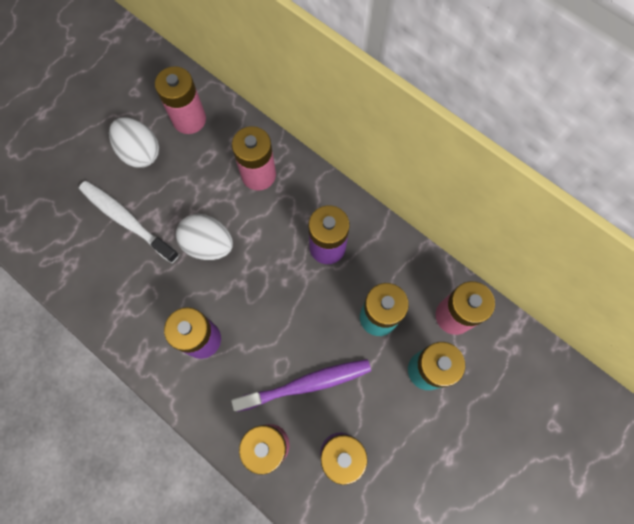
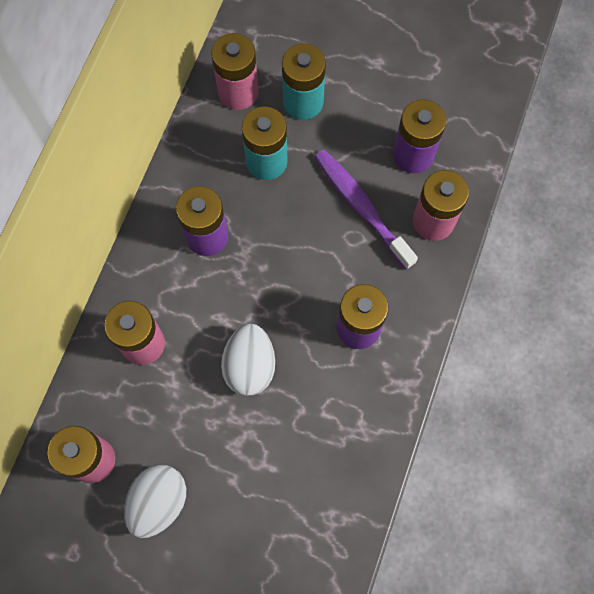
camera: 110 degrees left, 0 degrees up
(127, 220) = (254, 475): white toothbrush -> none

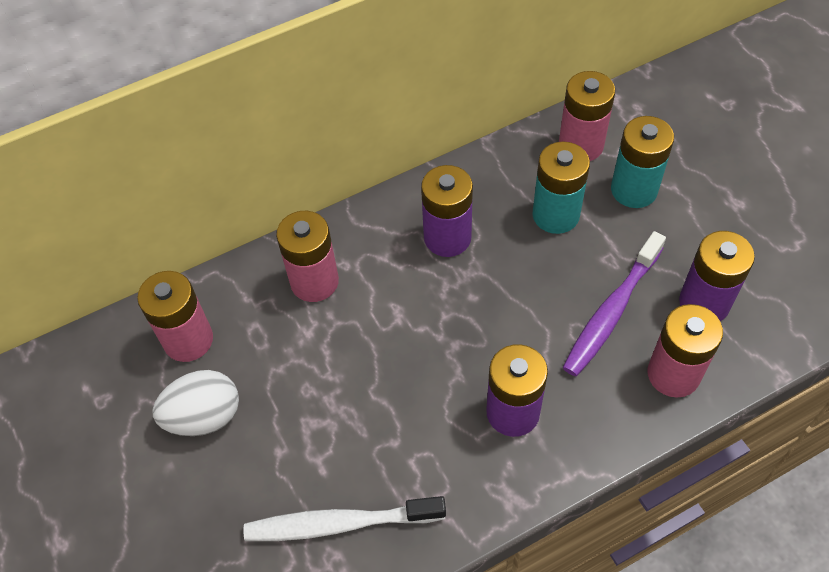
camera: 45 degrees right, 15 degrees down
(250, 366) = (385, 368): white egg -> none
(315, 492) = (339, 523): none -> white toothbrush
(361, 207) = (611, 311): purple toothbrush -> purple toothbrush turned 150 degrees counterclockwise

